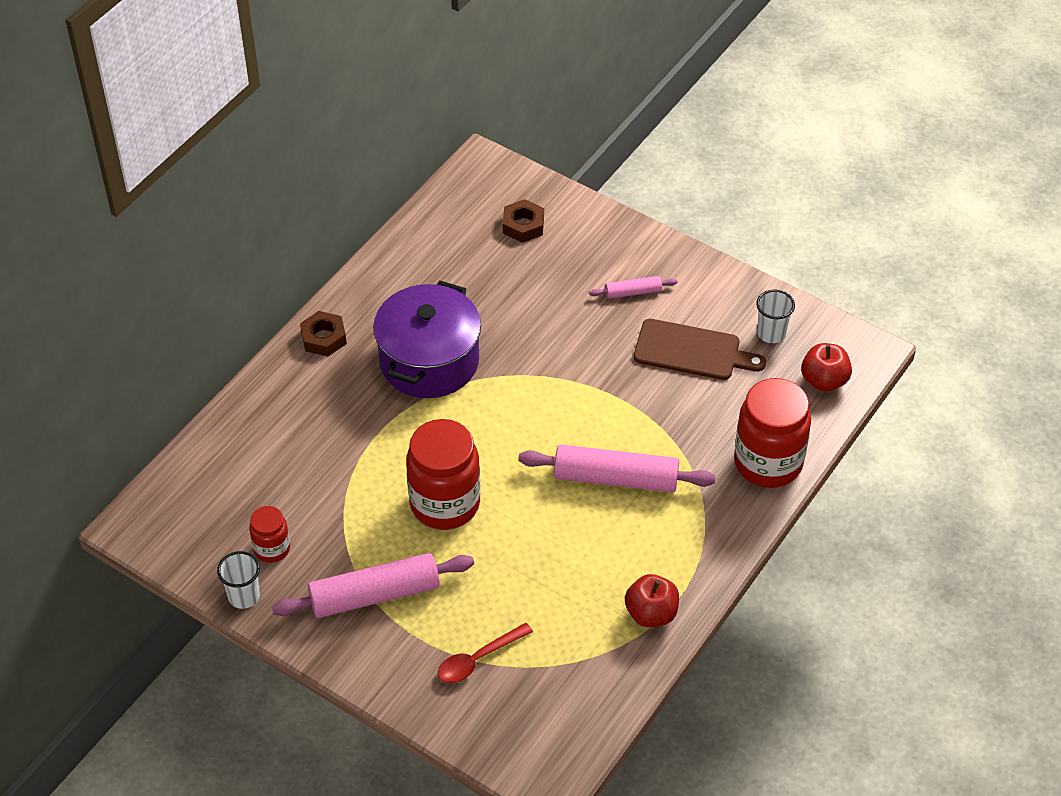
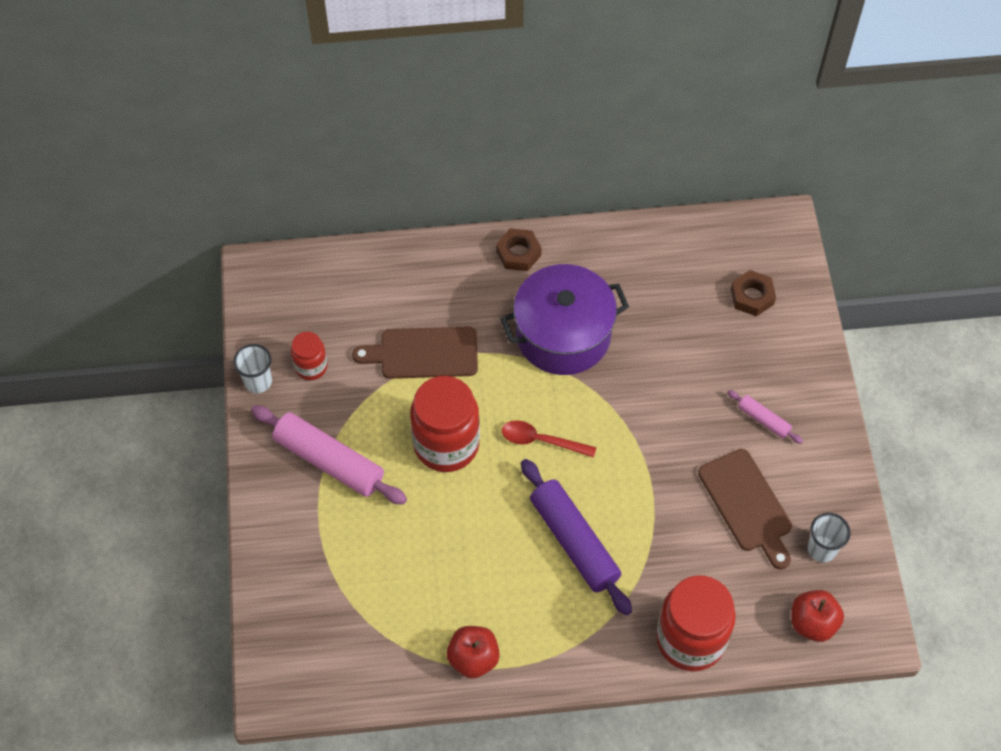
camera: 50 degrees right, 10 degrees up
(345, 462) = (423, 353): none -> brown cutting board
(478, 659) = (332, 570): red spoon -> red spoon (541, 440)
(616, 478) = (574, 541): pink rolling pin -> purple rolling pin

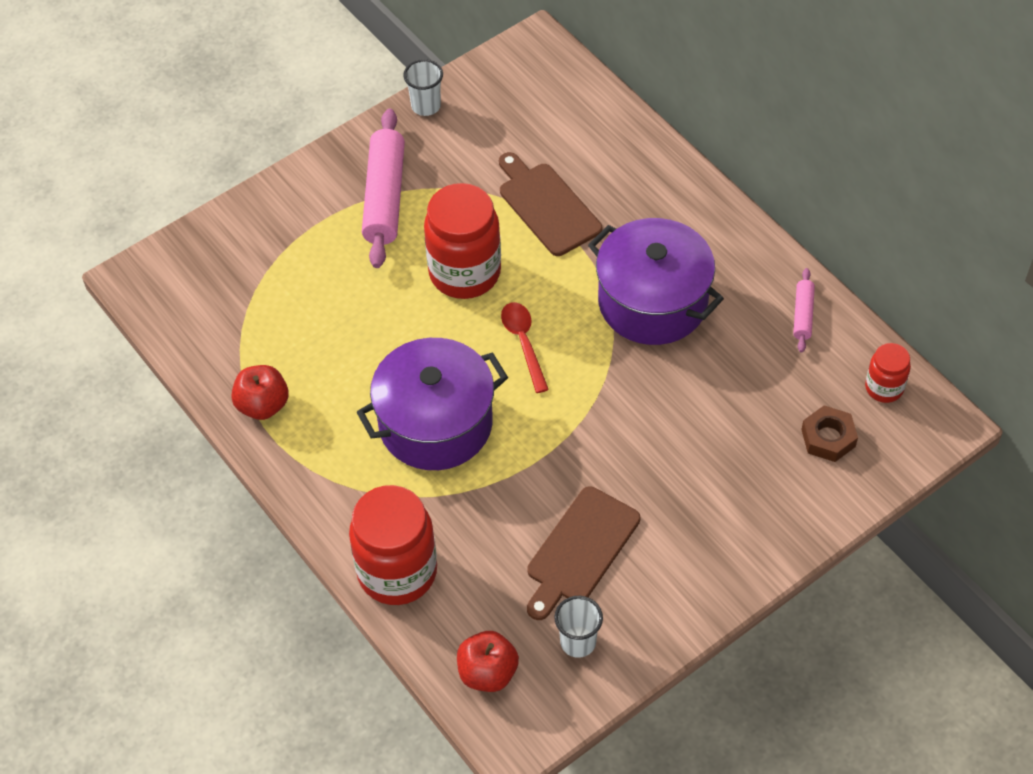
camera: 60 degrees right, 5 degrees down
(311, 367) = (469, 134): red jar -> red jar (884, 388)
(518, 253) = (715, 221): brown nut -> none
(574, 541) = (435, 423): purple rolling pin -> purple pot
(763, 420) = (689, 518): pink rolling pin -> pink rolling pin (803, 314)

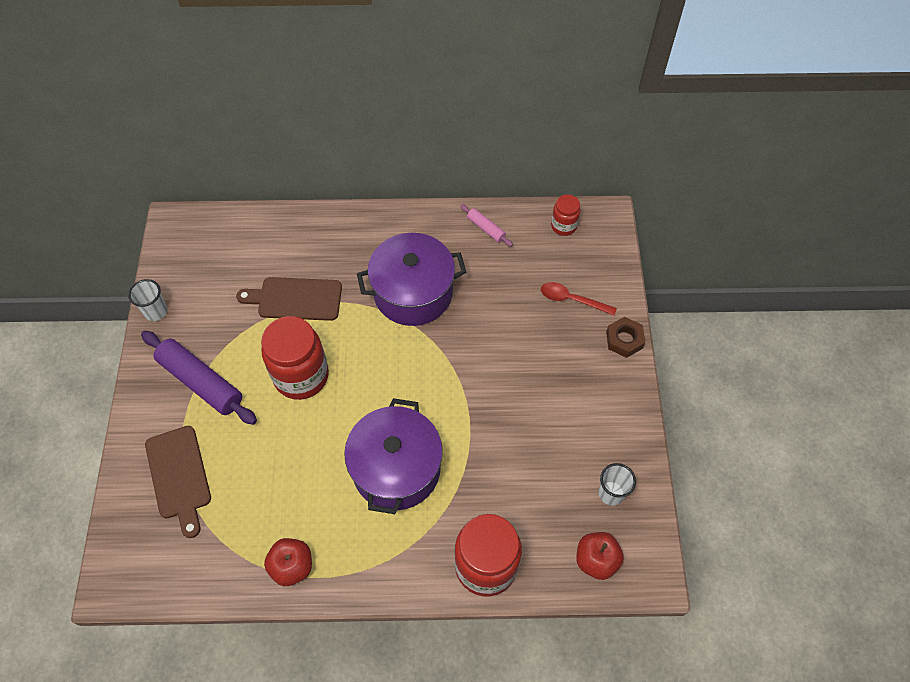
camera: 55 degrees left, 5 degrees up
(384, 197) = (201, 382): pink rolling pin -> purple rolling pin
(523, 343) = (381, 379): red spoon -> red spoon (571, 299)
(580, 550) = (550, 448): brown cutting board -> brown cutting board (179, 476)
(828, 438) = (574, 273): brown nut -> brown nut (624, 340)

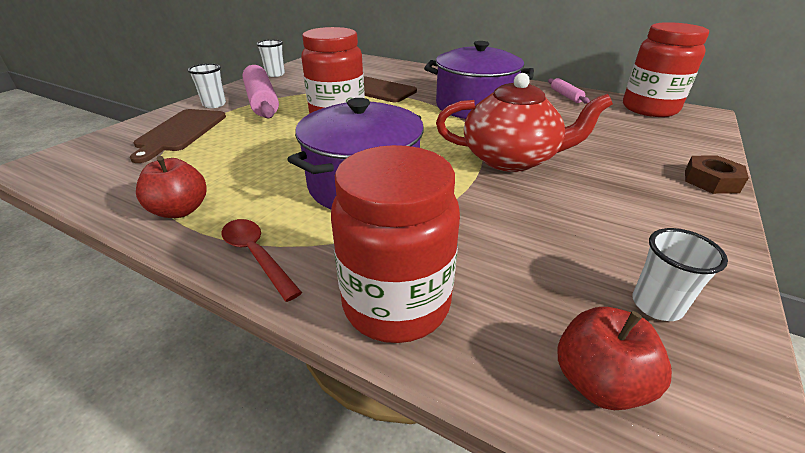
camera: 30 degrees right, 25 degrees down
(157, 412) = (214, 104): none -> white cup
(201, 382) = (262, 101): purple rolling pin -> pink rolling pin
(483, 377) = (511, 159): none -> red teapot
(563, 226) = (649, 109): red jar -> red jar, size x1.95
(571, 299) = (644, 143): red spoon -> red spoon (256, 255)

